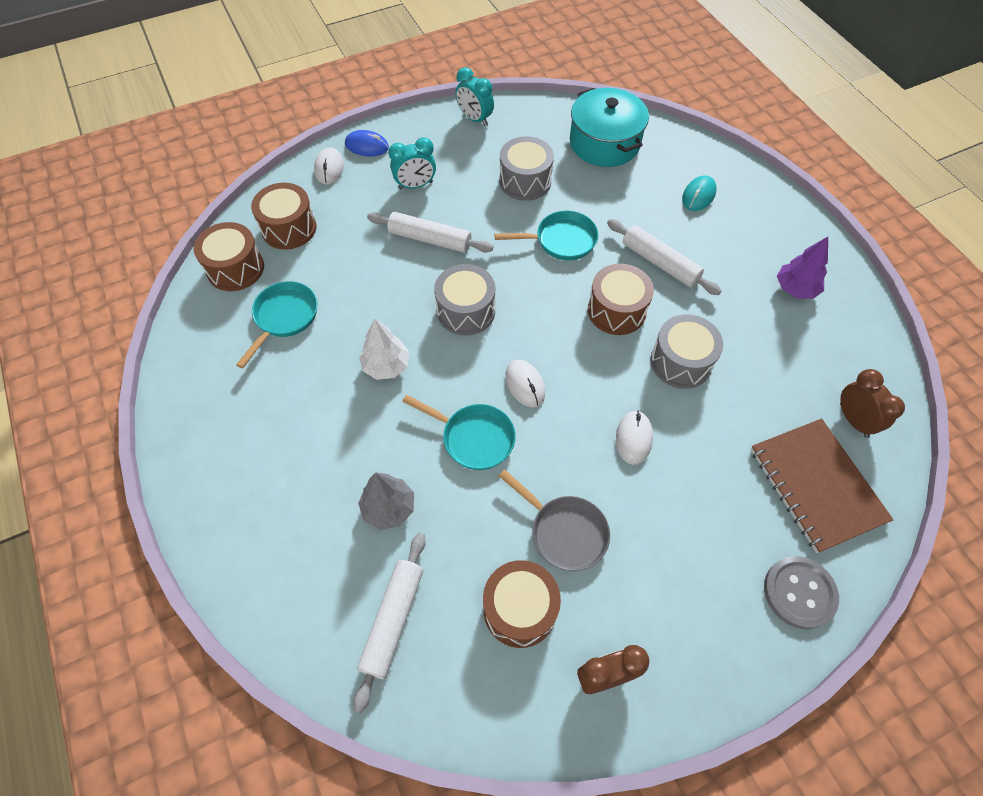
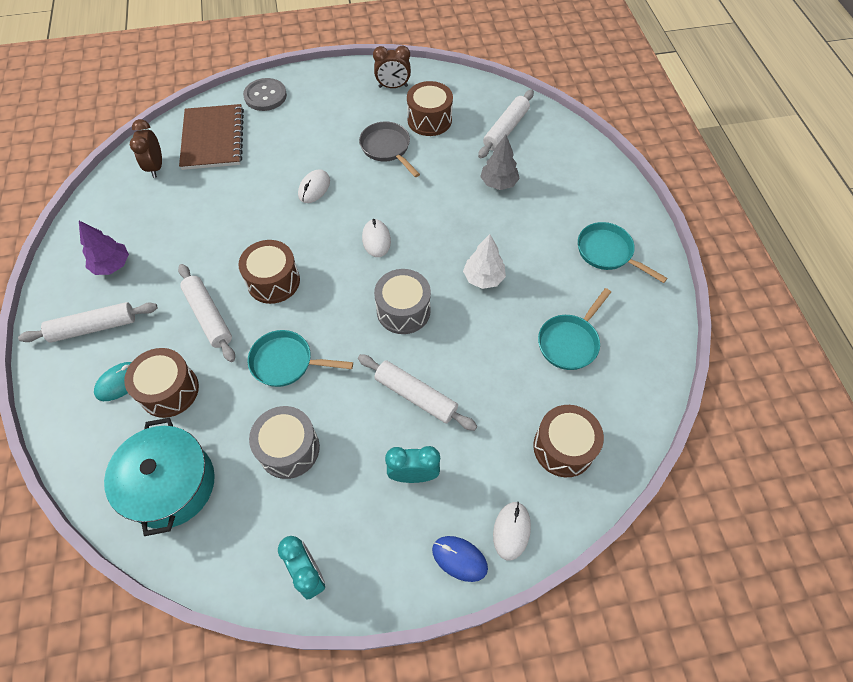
camera: 165 degrees left, 0 degrees up
(235, 268) = (619, 408): brown drum -> brown drum (169, 390)
(474, 438) = (428, 212): turquoise pan -> turquoise pan (607, 252)
(681, 362) = (248, 229): grey drum -> none
(760, 230) = (94, 327): none -> white rolling pin

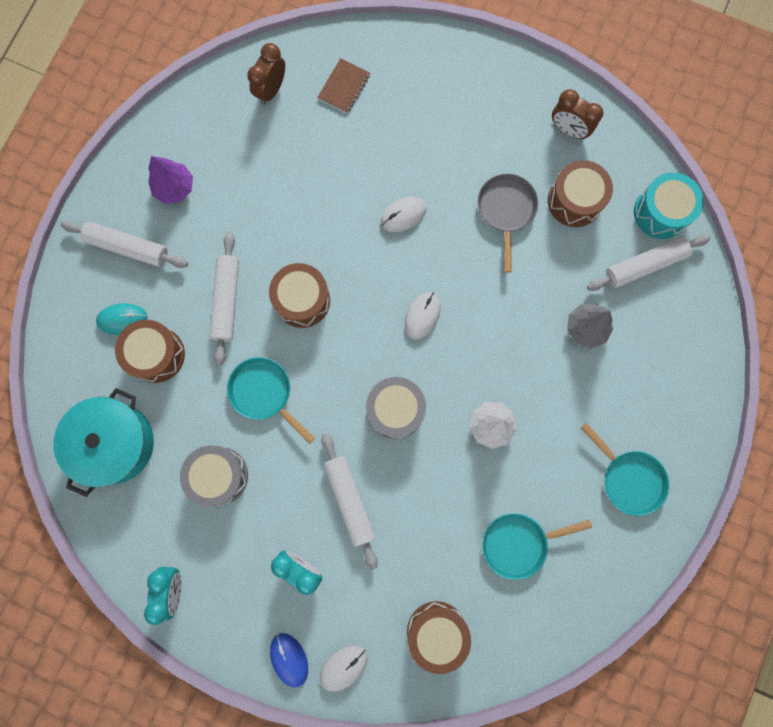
camera: 35 degrees right, 20 degrees up
(213, 139) = (344, 87): brown notebook -> brown notebook, size x0.51
(265, 96) = (428, 59): grey button -> none
(490, 98) = (661, 212): none -> turquoise drum
(607, 252) = (629, 478): turquoise pan -> turquoise pan turned 150 degrees clockwise

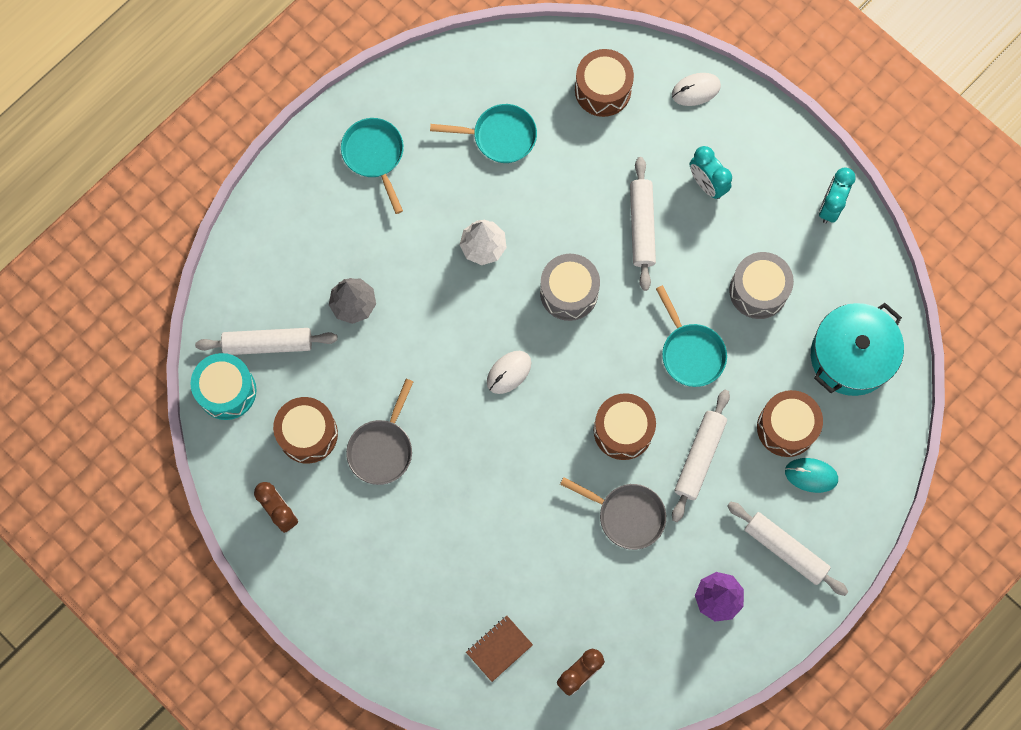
camera: 160 degrees left, 5 degrees down
(274, 228) = (627, 515): none -> grey pan
(289, 659) = (742, 113): blue mouse -> none
(403, 215) = (489, 482): white mouse -> none

